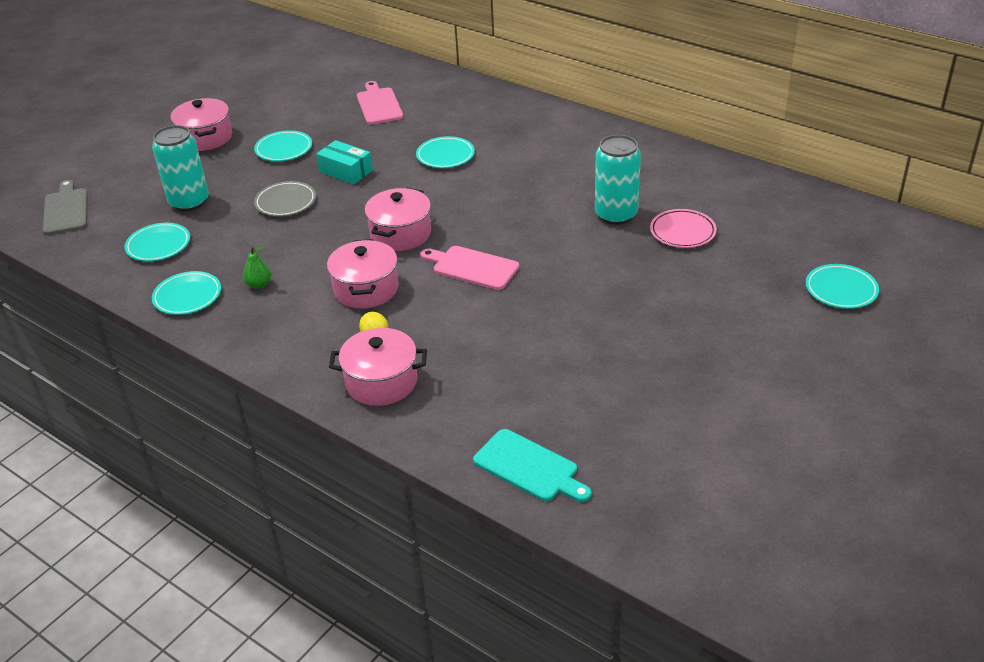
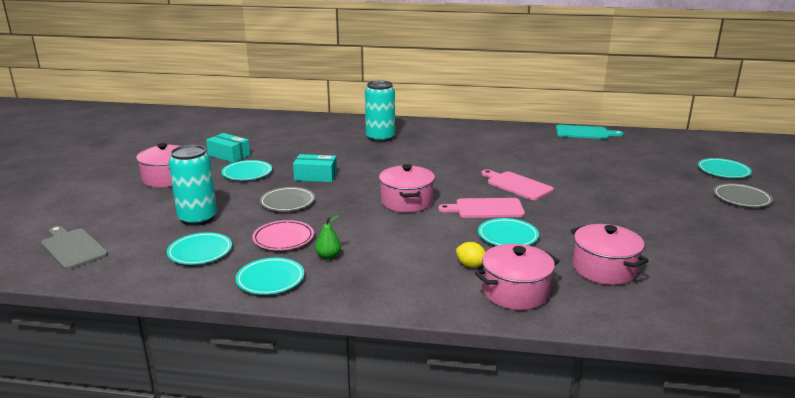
camera: 30 degrees left, 15 degrees down
(289, 116) = (229, 155): none -> turquoise box
(366, 289) = (423, 238): pink pot -> pink pot (604, 269)
(379, 105) = (295, 138): pink cutting board -> pink cutting board (517, 185)
(445, 156) = (382, 155): turquoise plate -> turquoise plate (507, 236)
(529, 467) = (699, 313): turquoise cutting board -> turquoise cutting board (584, 133)
(616, 215) = (541, 163): turquoise can -> turquoise can (380, 138)
(682, 232) = (594, 163): pink plate -> pink plate (283, 238)
(799, 339) = (741, 198): none -> grey plate

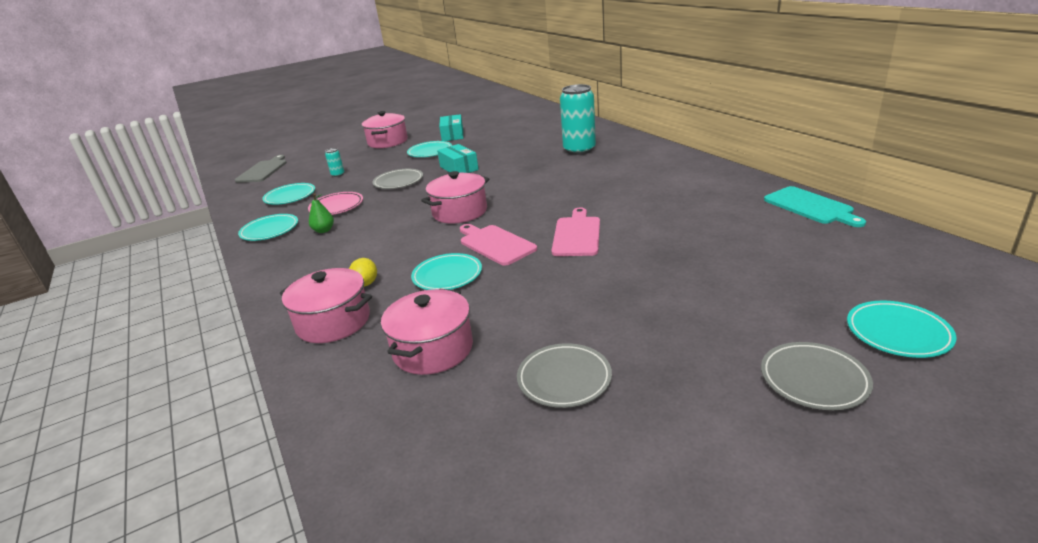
camera: 55 degrees right, 5 degrees up
(198, 218) = (338, 174): turquoise can -> turquoise can, size x0.43
(682, 245) = (564, 379): none -> grey plate

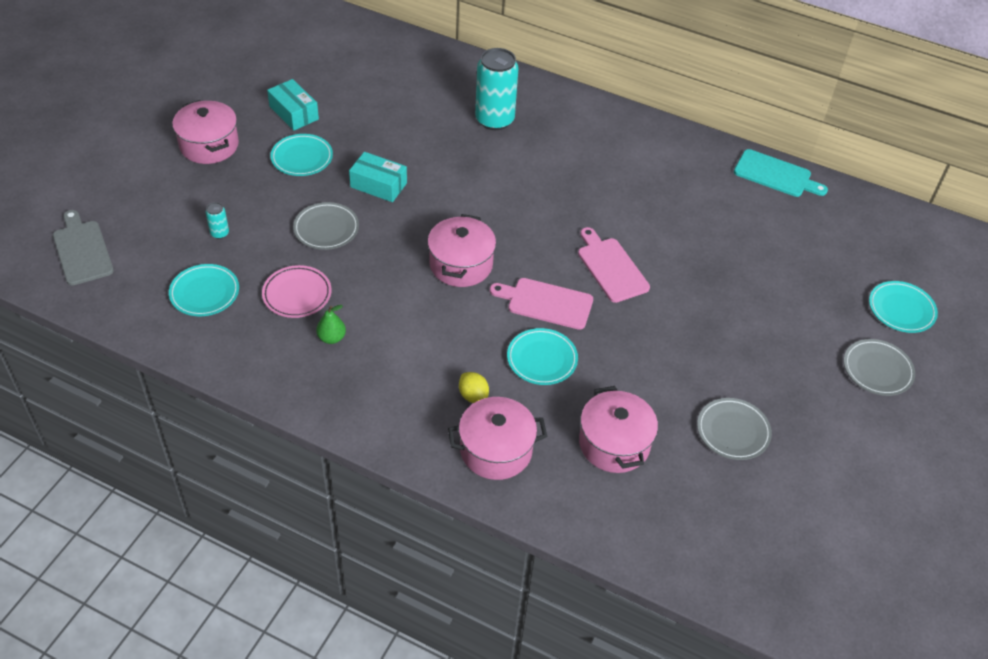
camera: 40 degrees left, 20 degrees up
(270, 230) = (259, 358): turquoise plate -> none

